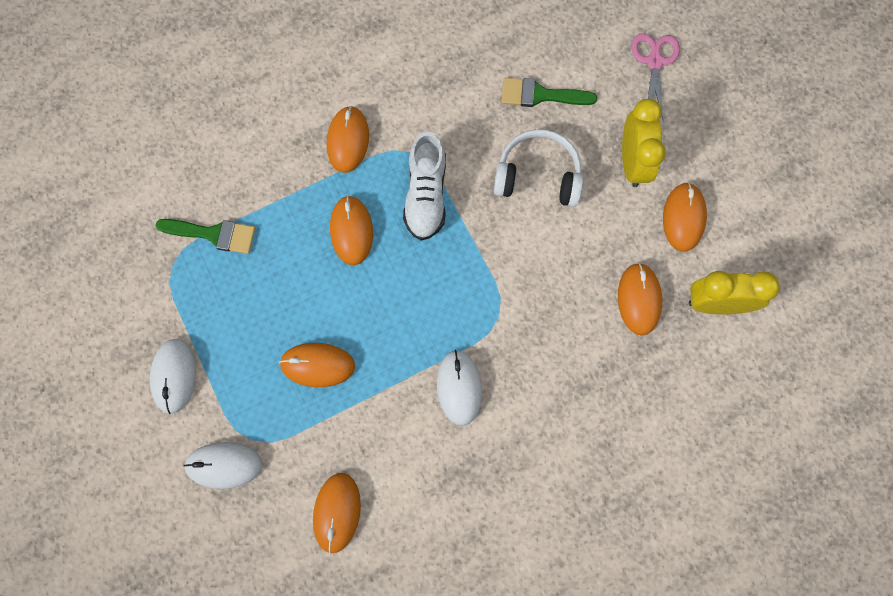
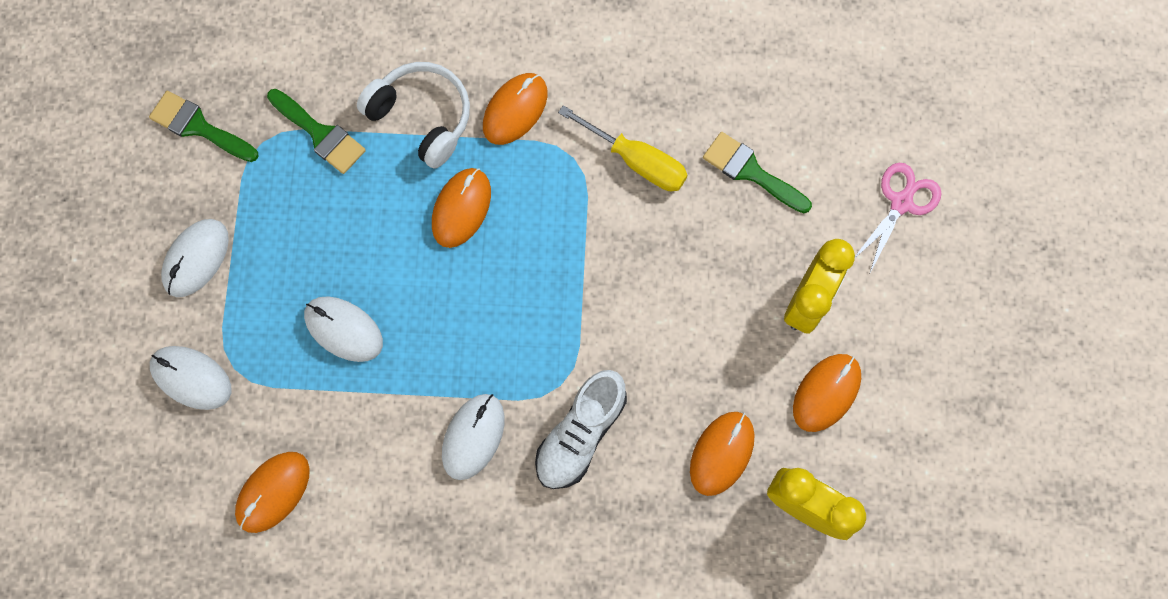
camera: 30 degrees right, 0 degrees up
(117, 278) = (198, 127): none -> green brush
(317, 365) = (344, 329): orange mouse -> white mouse
(426, 195) = (561, 213): white shoe -> white shoe (580, 434)
(456, 130) = (636, 160): none -> yellow screwdriver
(538, 175) = (694, 258): white headphones -> white headphones (422, 117)

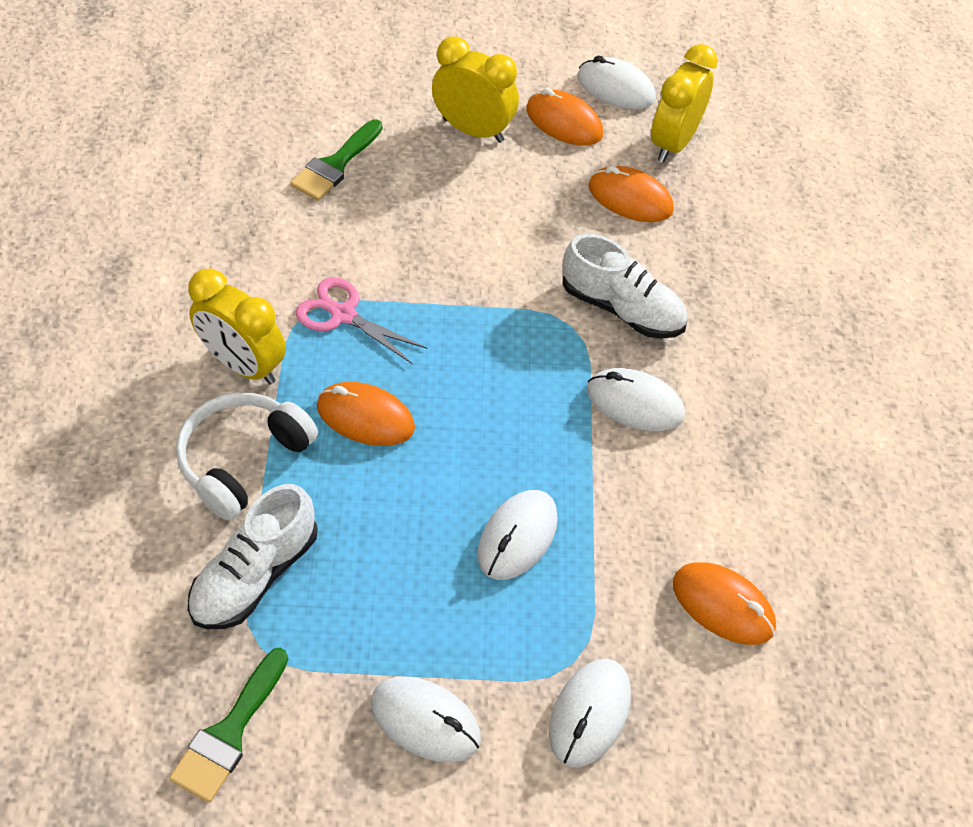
camera: 95 degrees left, 20 degrees down
(320, 134) = (255, 574): green brush -> white shoe
(515, 110) = (244, 365): orange mouse -> yellow clock
(636, 160) = (316, 256): yellow screwdriver -> none
(883, 451) = (615, 88): none -> white mouse
(901, 203) = (374, 61): pink scissors -> pink scissors (343, 315)

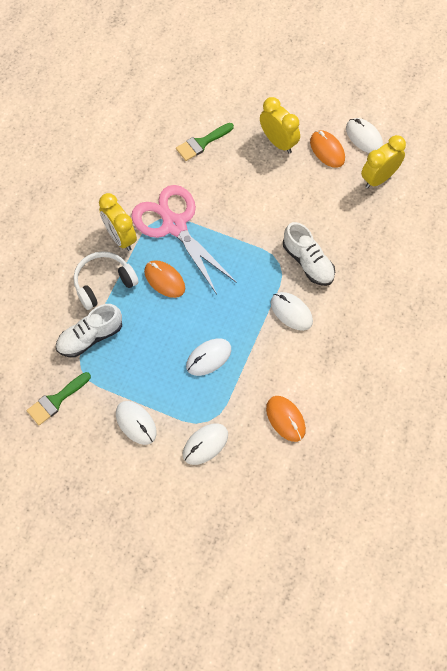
camera: 25 degrees right, 10 degrees up
(343, 315) = (174, 225): pink scissors -> pink scissors, size x1.94
(630, 198) = (341, 204): orange mouse -> none

